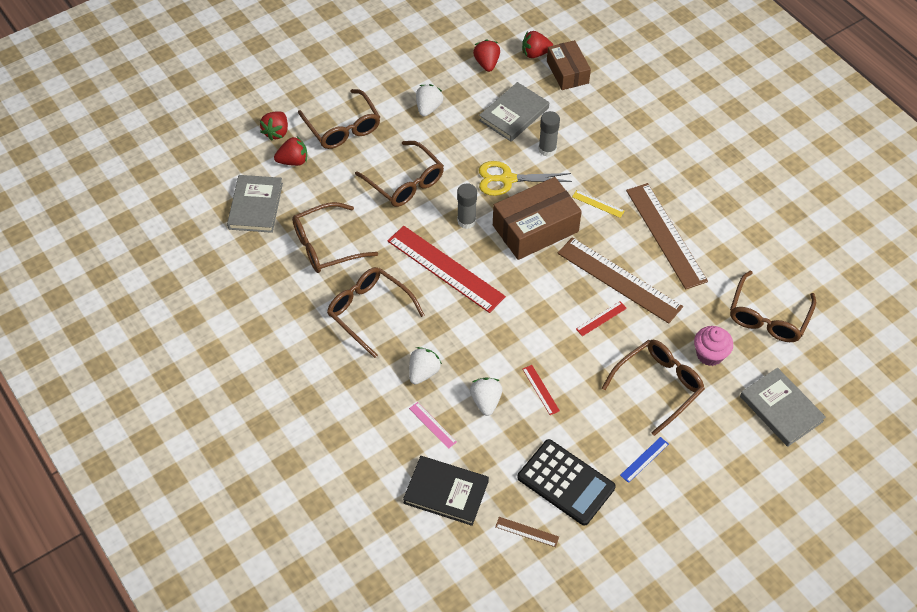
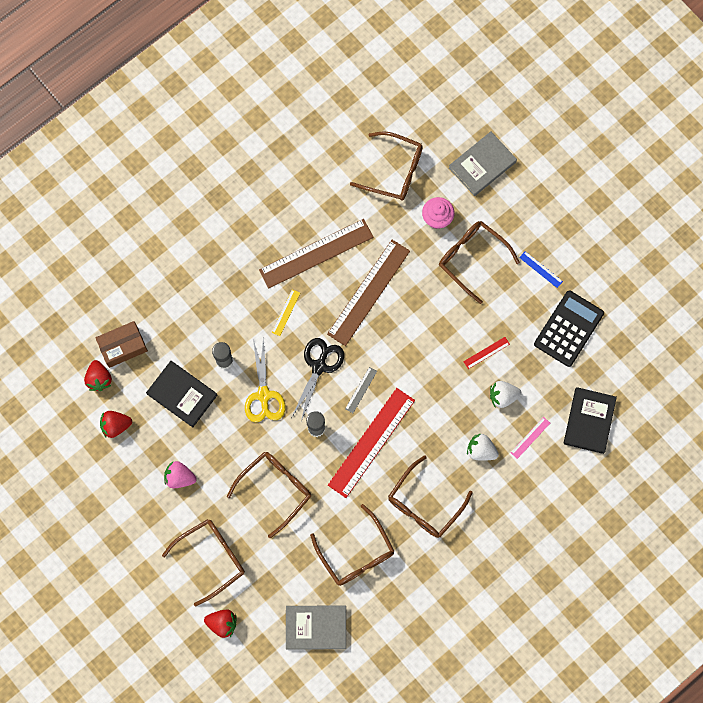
camera: 95 degrees left, 20 degrees up
(293, 161) = (258, 600): red strawberry -> none
(428, 108) = (180, 477): white strawberry -> pink strawberry
(506, 264) = (361, 390): none -> grey ruler
(514, 114) = (182, 394): grey book -> black book
(527, 532) = (614, 356): brown ruler -> none
(535, 228) = (319, 366): brown box -> black scissors
(601, 318) = (410, 306): red ruler -> none

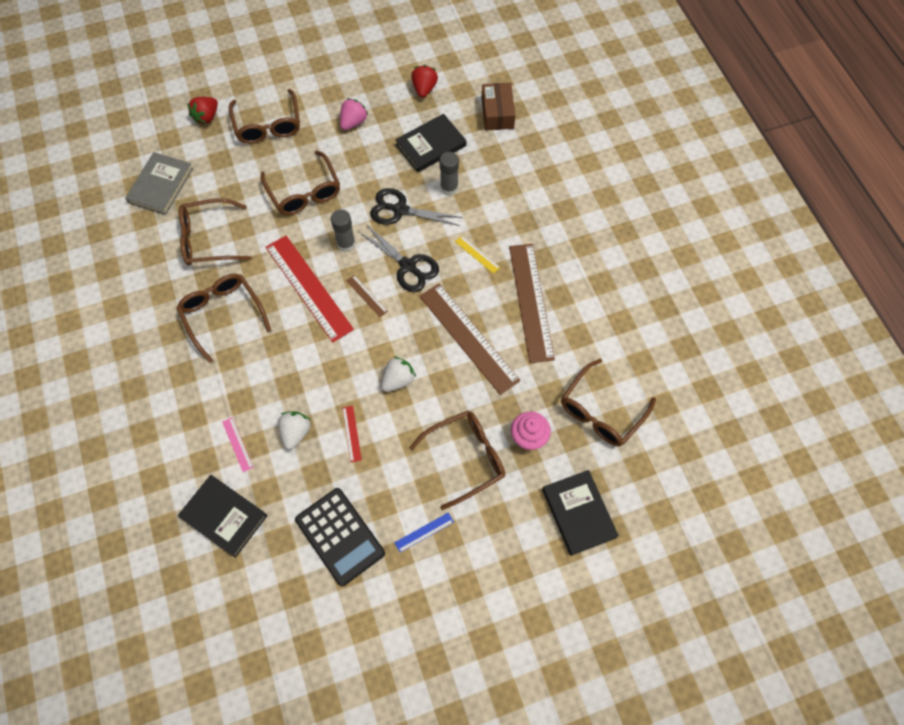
camera: 110 degrees right, 10 degrees down
(99, 379) = (474, 88): red strawberry -> none
(264, 395) = (400, 210): yellow scissors -> black scissors
(361, 390) = (367, 296): grey ruler -> brown ruler
(481, 450) = (249, 388): white strawberry -> white strawberry (398, 380)
(482, 165) = (578, 513): grey book -> black book

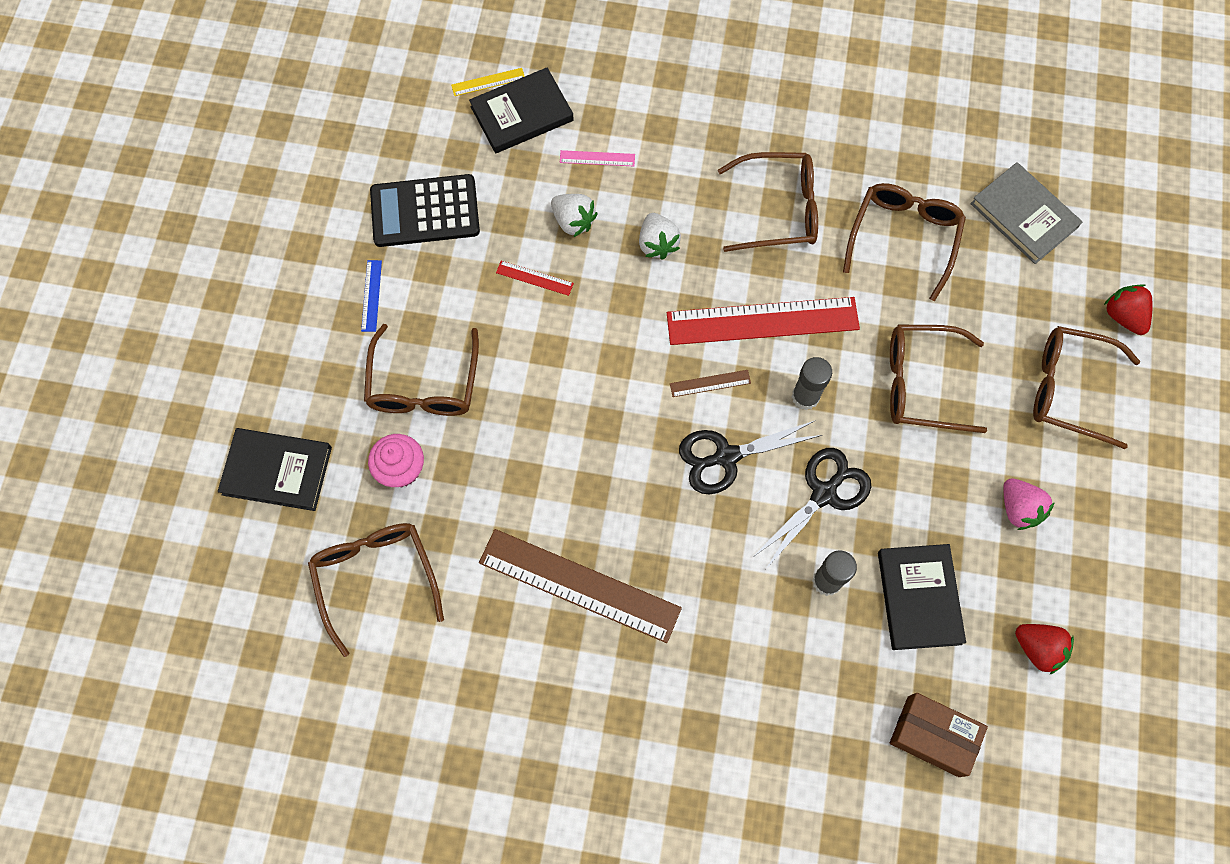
camera: 120 degrees right, 5 degrees up
(398, 380) = (570, 361): white strawberry -> white strawberry (657, 244)
(468, 337) = (576, 475): brown ruler -> none
(477, 254) = (693, 557): yellow ruler -> yellow ruler (488, 82)

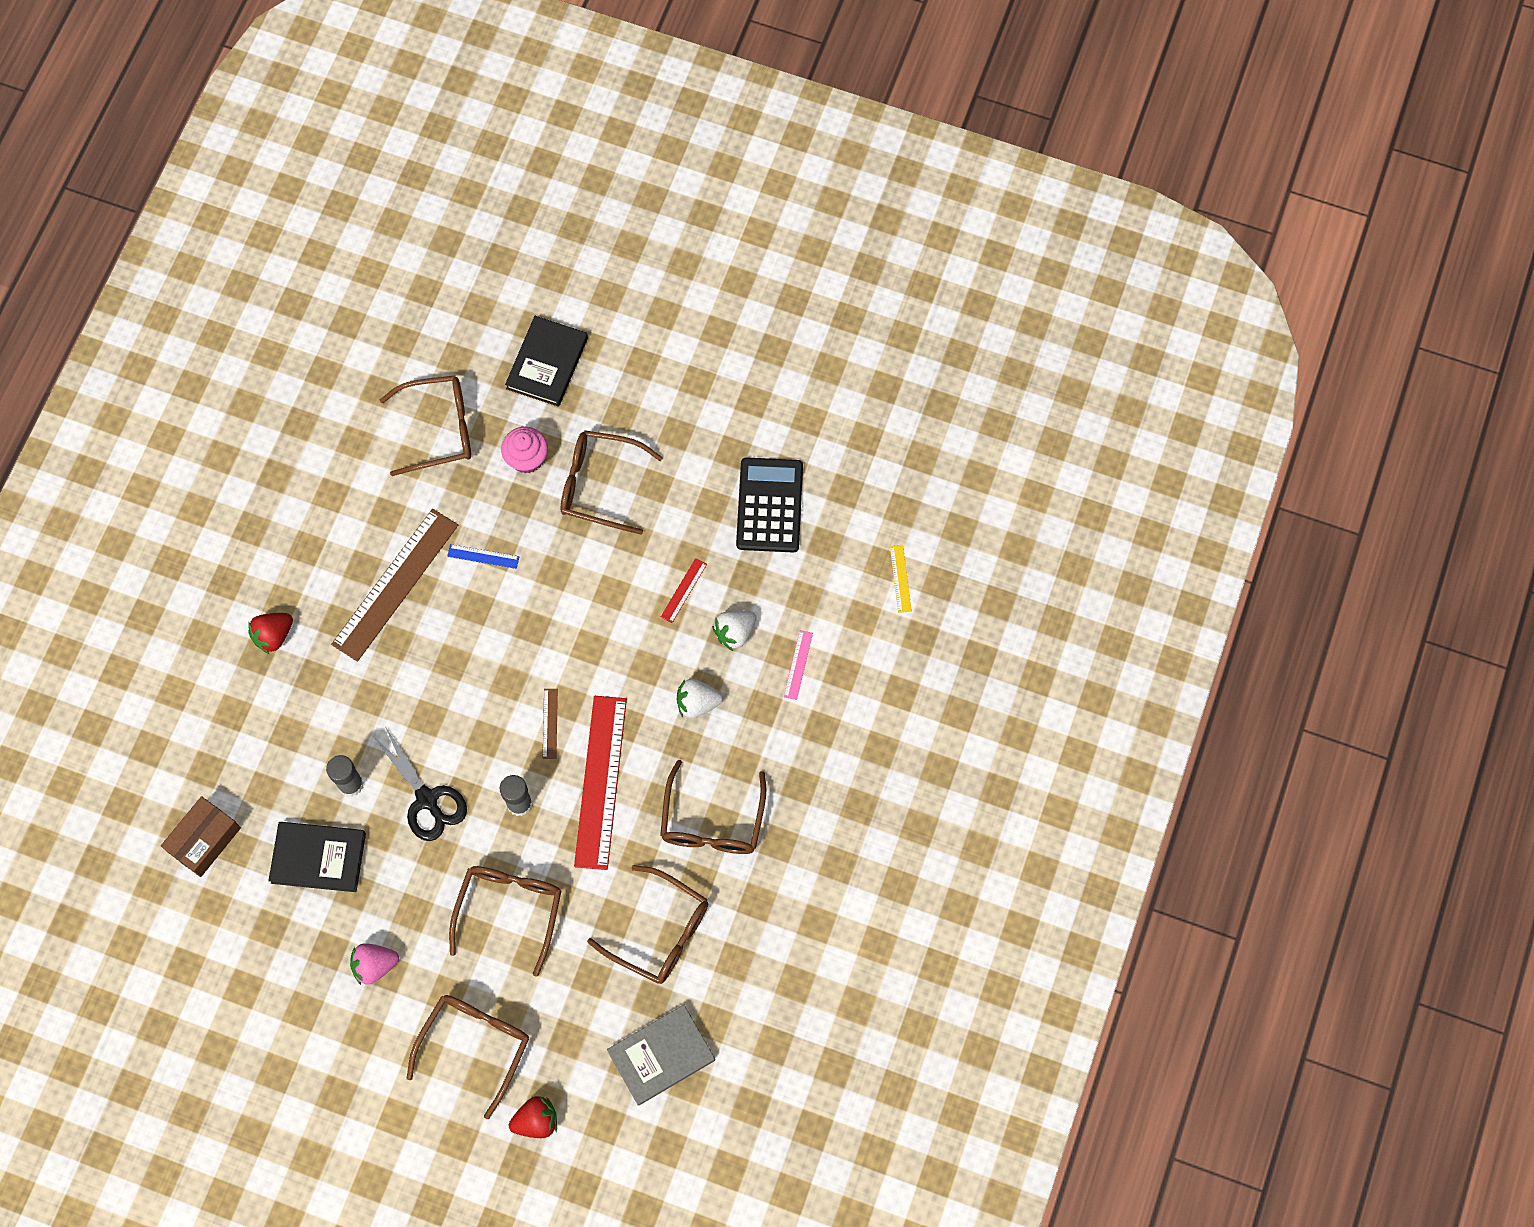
camera: 100 degrees right, 0 degrees up
(371, 295) = (693, 452): blue ruler -> blue ruler (483, 556)
(522, 114) = (859, 604): black book -> none
(726, 457) = (479, 723): black scissors -> none
(1038, 648) = (251, 947): red strawberry -> red strawberry (273, 636)

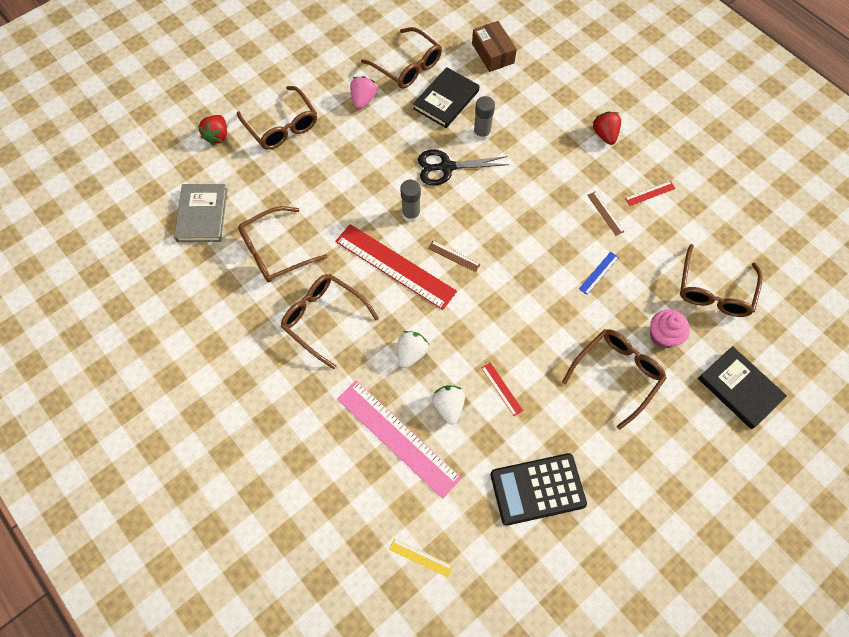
camera: 120 degrees right, 5 degrees down
(338, 547) = (650, 193): none -> red ruler
(395, 584) = (605, 213): brown ruler -> brown ruler, size x0.41
(509, 911) = (347, 178): brown glasses -> brown glasses (407, 66)
(769, 505) = (537, 489): black calculator -> black calculator turned 135 degrees clockwise
(798, 665) = (398, 437): pink ruler -> pink ruler, size x2.41

